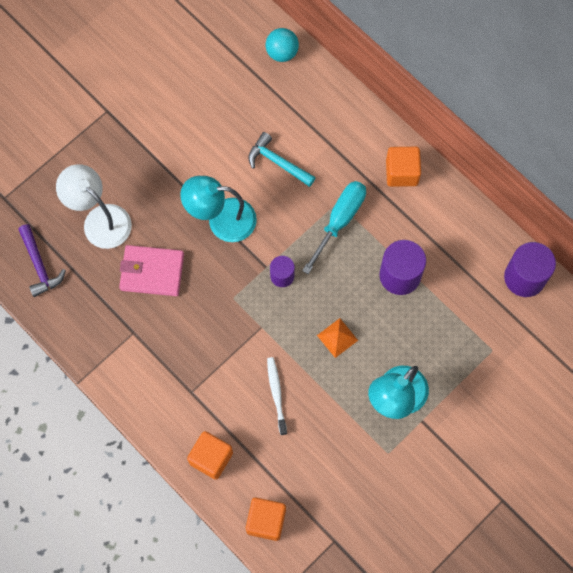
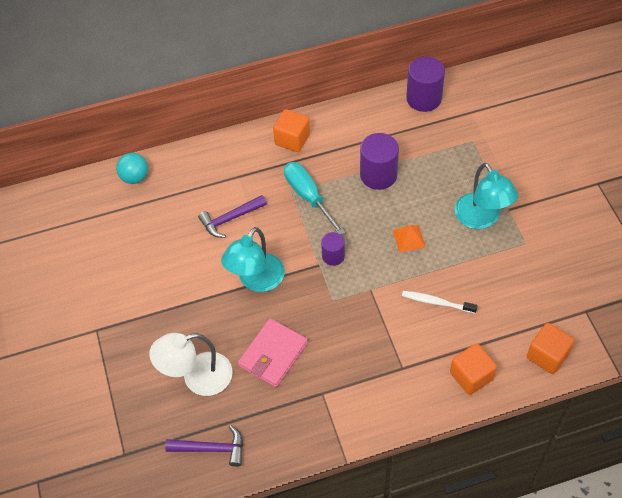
camera: 60 degrees left, 15 degrees down
(278, 162) = (230, 219): turquoise hammer -> purple hammer

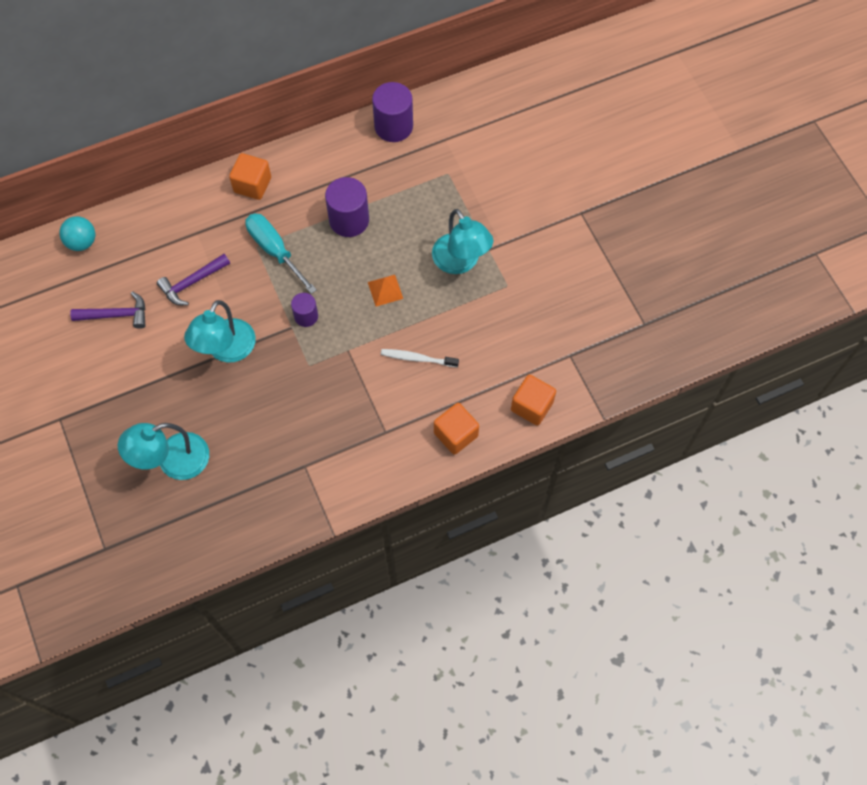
camera: 10 degrees left, 10 degrees up
(197, 378) = (173, 461): white lamp -> turquoise lamp
(211, 449) = (195, 534): purple hammer -> purple hammer (116, 315)
(273, 354) = (250, 429): pink wallet -> none

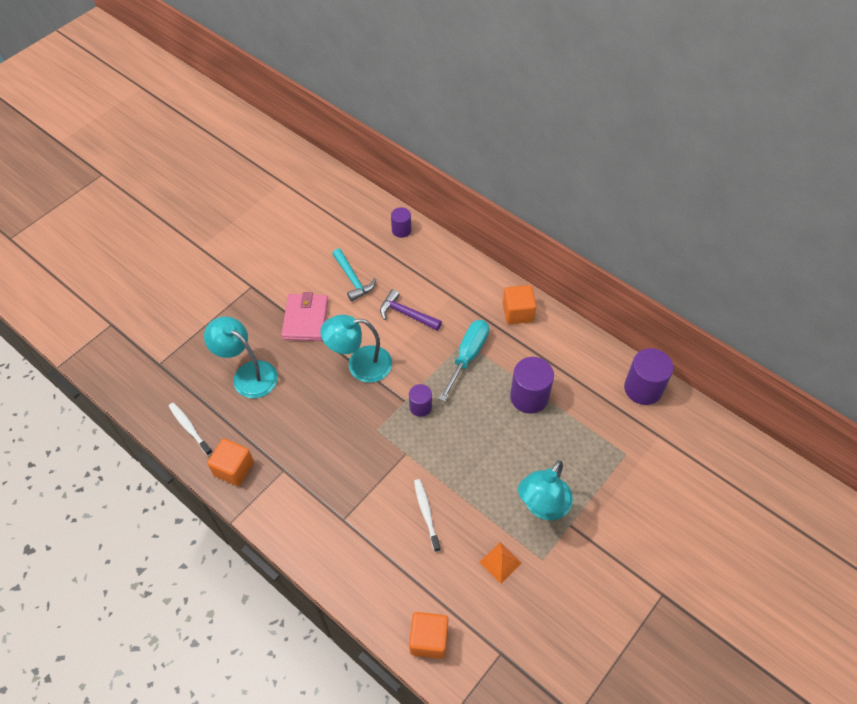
camera: 65 degrees right, 10 degrees down
(82, 242) = (401, 230): turquoise ball -> purple cylinder
(116, 315) = (352, 279): purple hammer -> turquoise hammer
(138, 380) = (305, 319): none -> pink wallet
(205, 541) = (189, 428): none -> white toothbrush
(385, 290) = (478, 456): orange pyramid -> orange pyramid (500, 562)
(455, 434) = (367, 581): orange cube -> orange cube (234, 469)

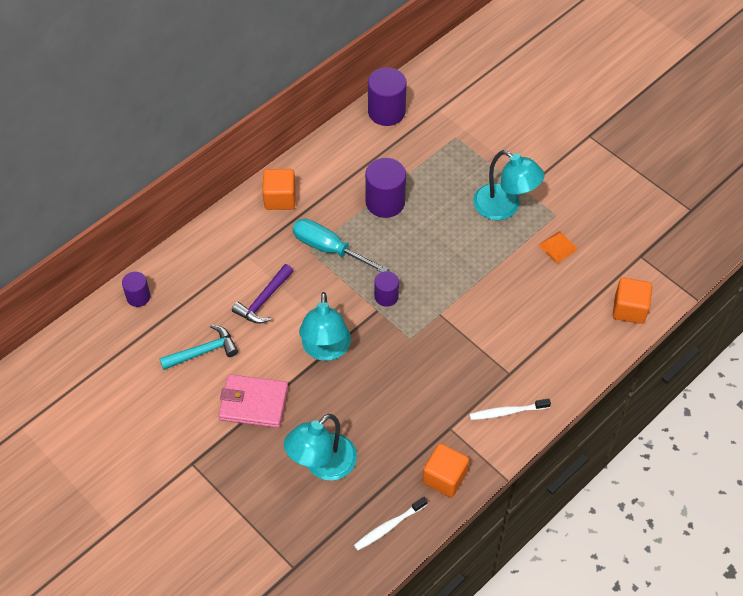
camera: 85 degrees left, 0 degrees up
(426, 513) = (507, 301): white toothbrush -> white toothbrush (507, 412)

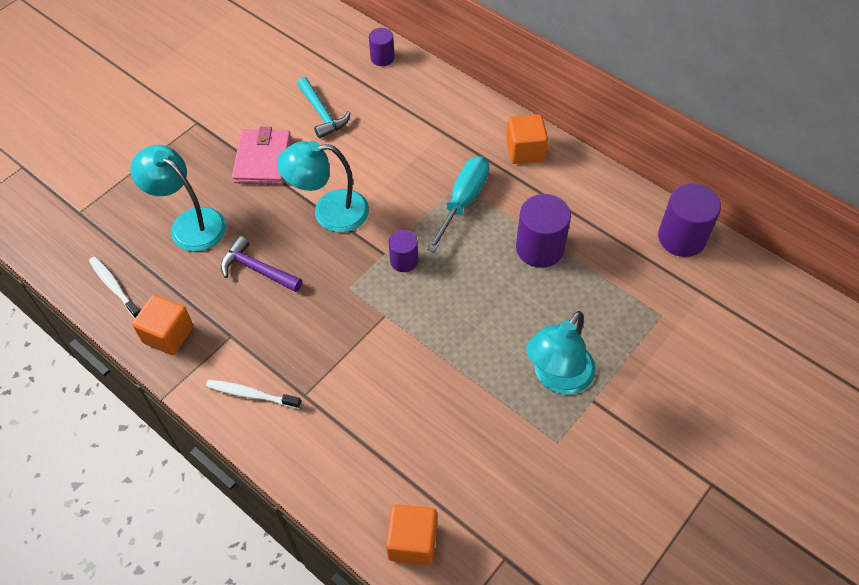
camera: 85 degrees right, 0 degrees up
(263, 300) = (388, 153): purple hammer -> purple hammer (257, 269)
(507, 412) = (251, 394): white toothbrush -> white toothbrush turned 60 degrees counterclockwise
(558, 247) = (504, 446): orange pyramid -> none

